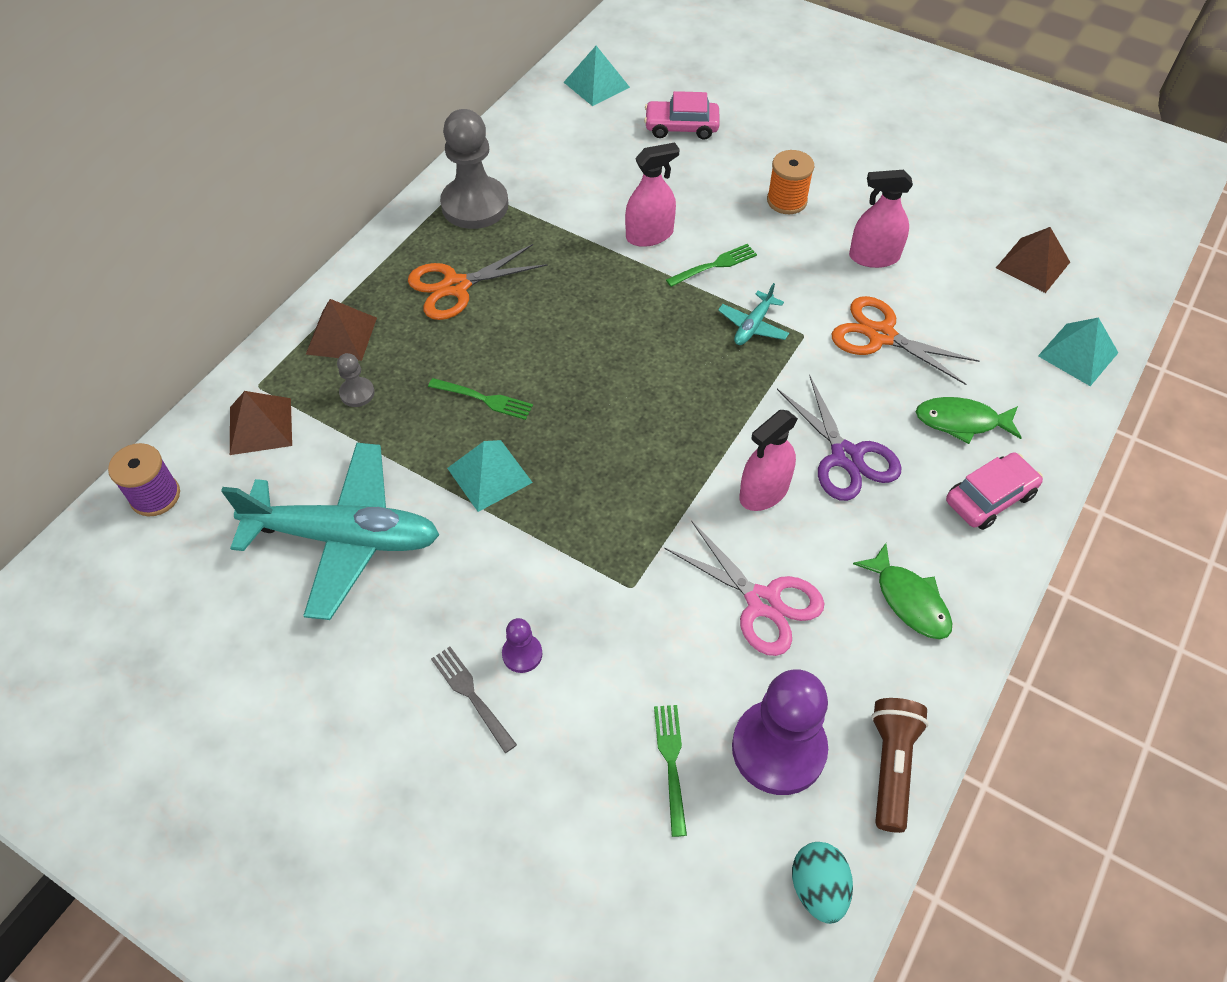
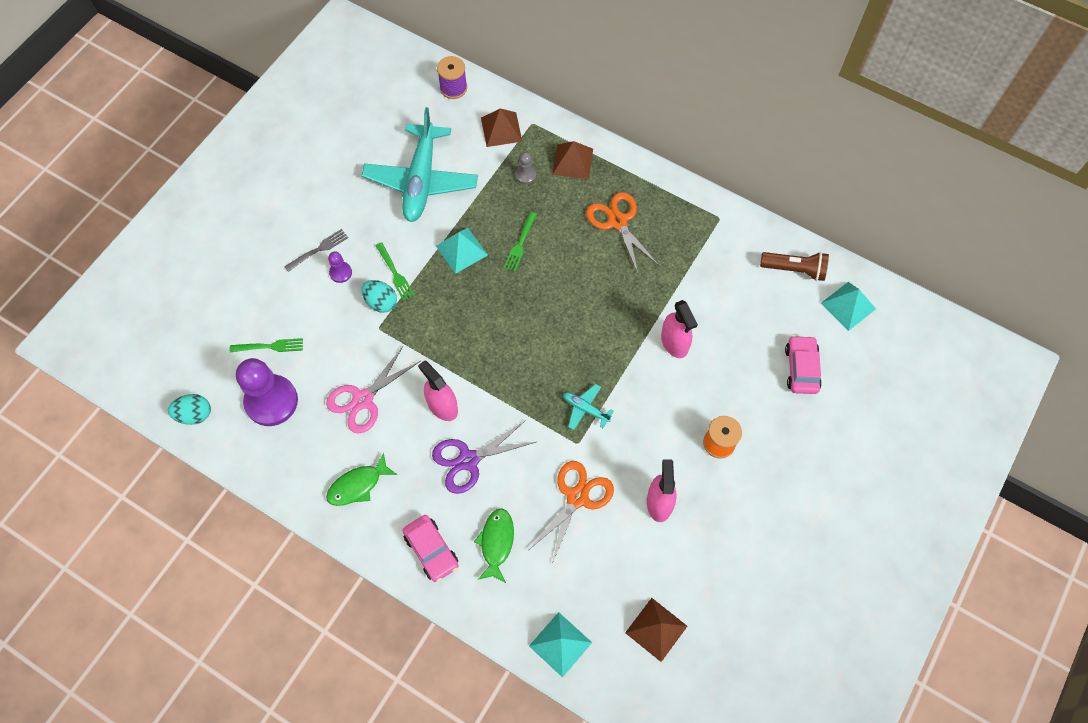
camera: 90 degrees right, 10 degrees up
(475, 205) = (698, 228): grey pawn -> none
(583, 586) = (381, 302): none -> turquoise egg
(714, 265) = (645, 386): green fork -> green fork (395, 273)
(891, 766) = (254, 460): brown flashlight -> brown flashlight (794, 270)

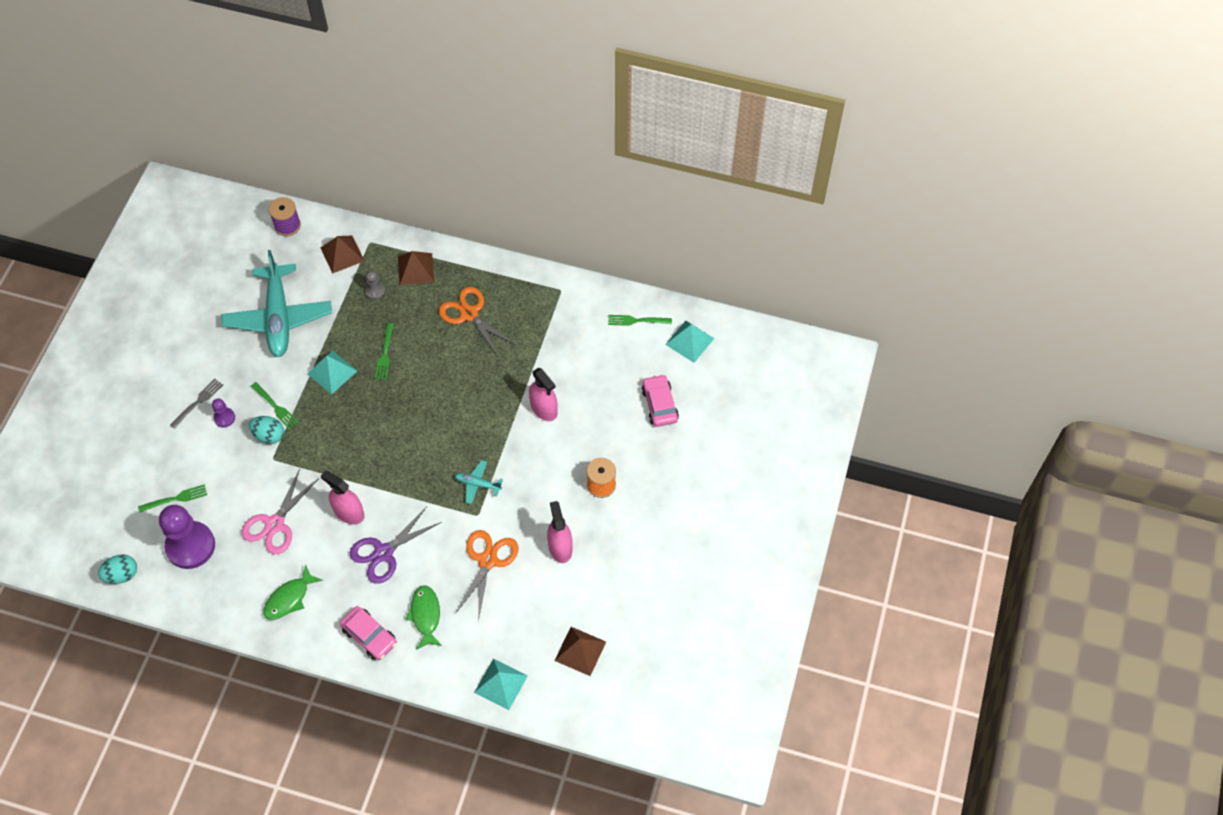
camera: 15 degrees left, 5 degrees down
(794, 270) = (637, 320): brown flashlight -> green fork

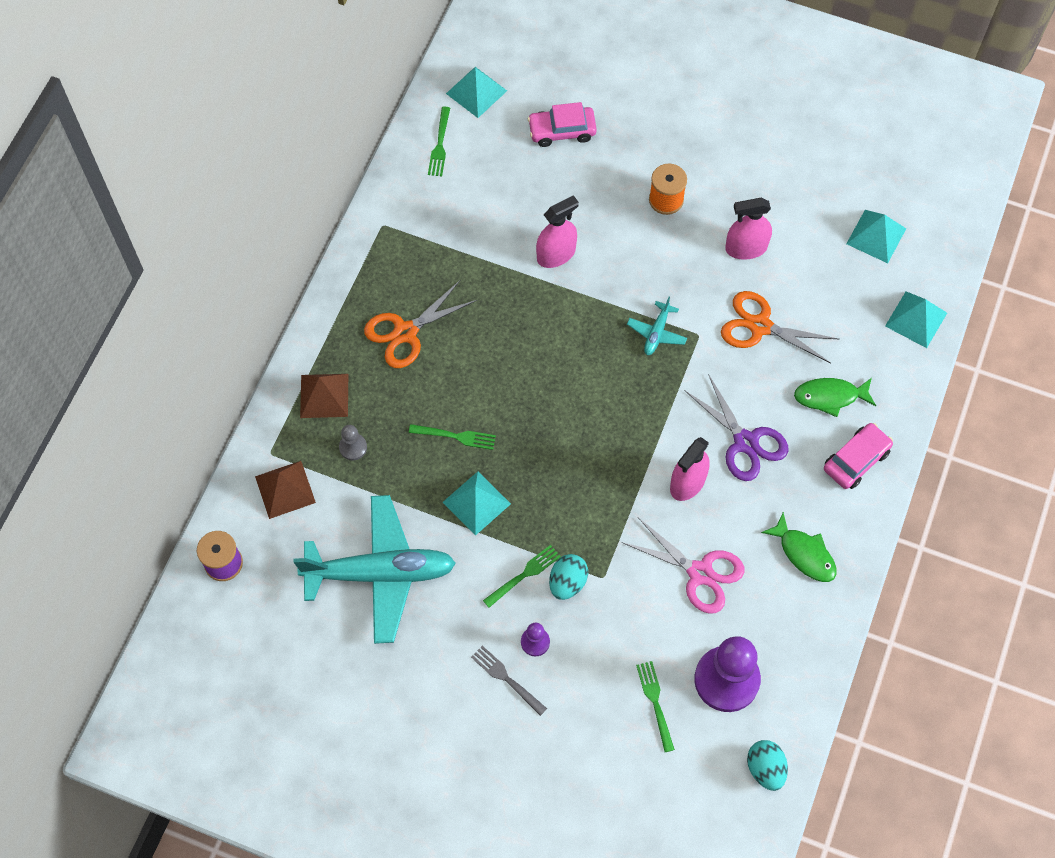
camera: 85 degrees left, 5 degrees up
(580, 651) = (876, 236): brown pyramid -> turquoise pyramid

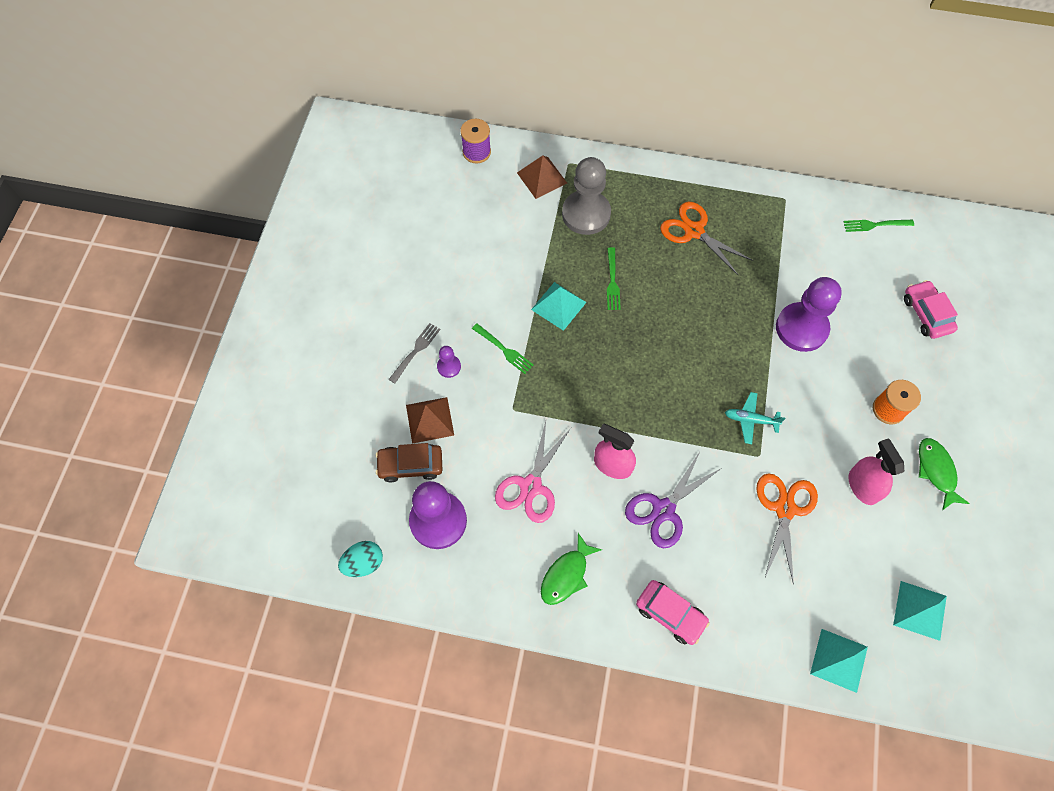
camera: 80 degrees right, 0 degrees up
(324, 395) = (624, 187): brown pyramid -> brown pyramid (429, 420)
(353, 447) = (586, 214): grey pawn -> grey pawn, size x2.22
(380, 573) = (487, 250): turquoise plane -> none
(476, 92) = (938, 242): turquoise pyramid -> none
(556, 254) = (801, 328): pink spray bottle -> purple pawn
(567, 582) = (503, 383): turquoise egg -> none
(655, 702) = (410, 465): green fork -> brown car
(830, 397) = (730, 582): green fish -> green fish (936, 471)

